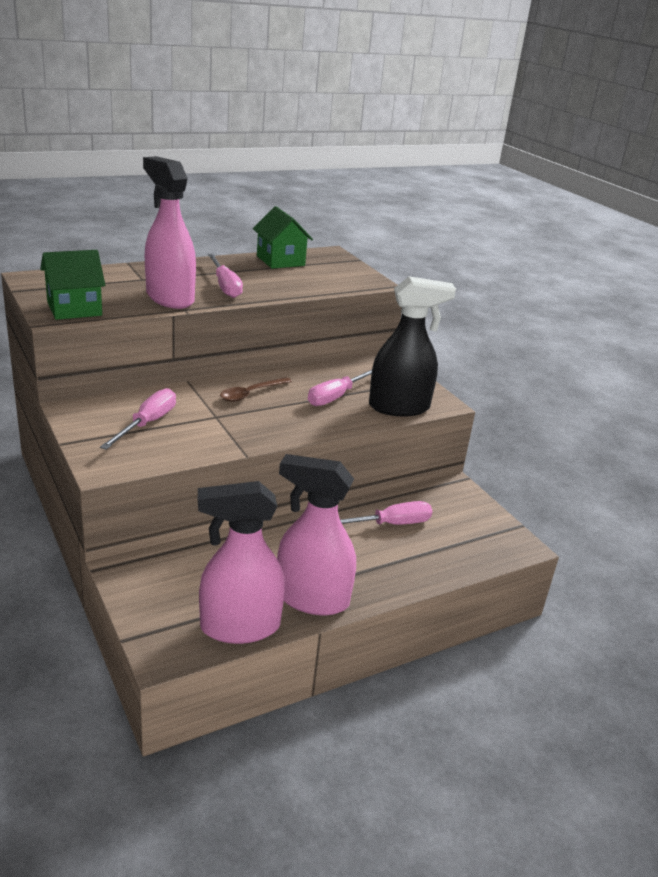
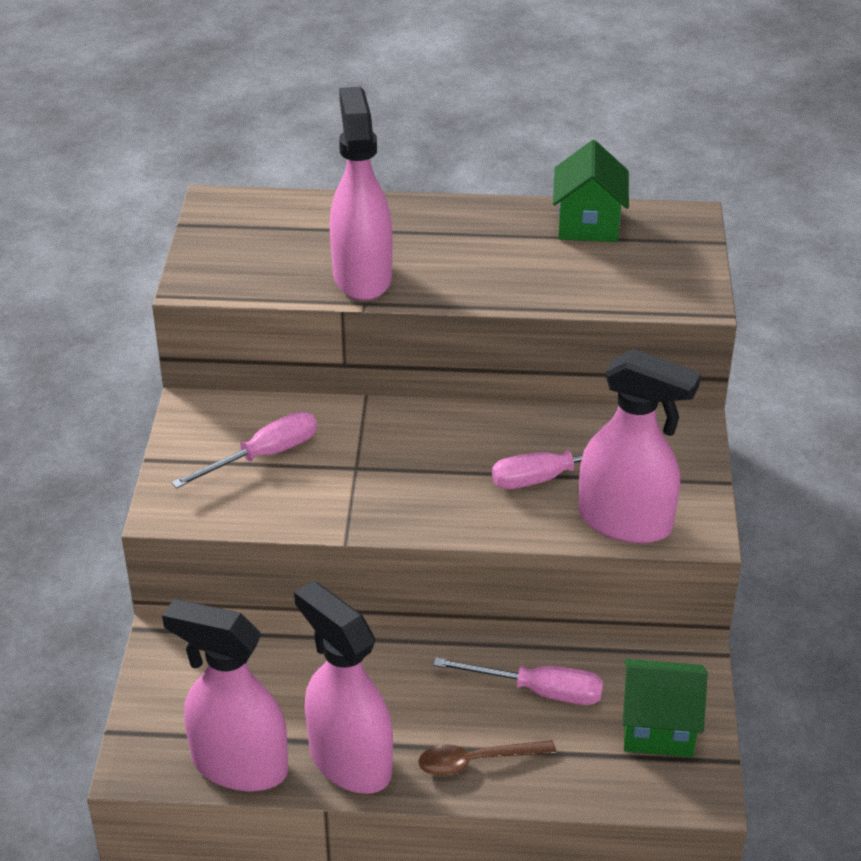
camera: 35 degrees right, 10 degrees up
(74, 309) = (227, 274): green house -> green house (658, 728)
(225, 286) = (458, 266): pink screwdriver -> none
(251, 394) = (432, 440): brown spoon -> brown spoon (476, 761)
(399, 407) = (626, 522): black spray bottle -> pink spray bottle

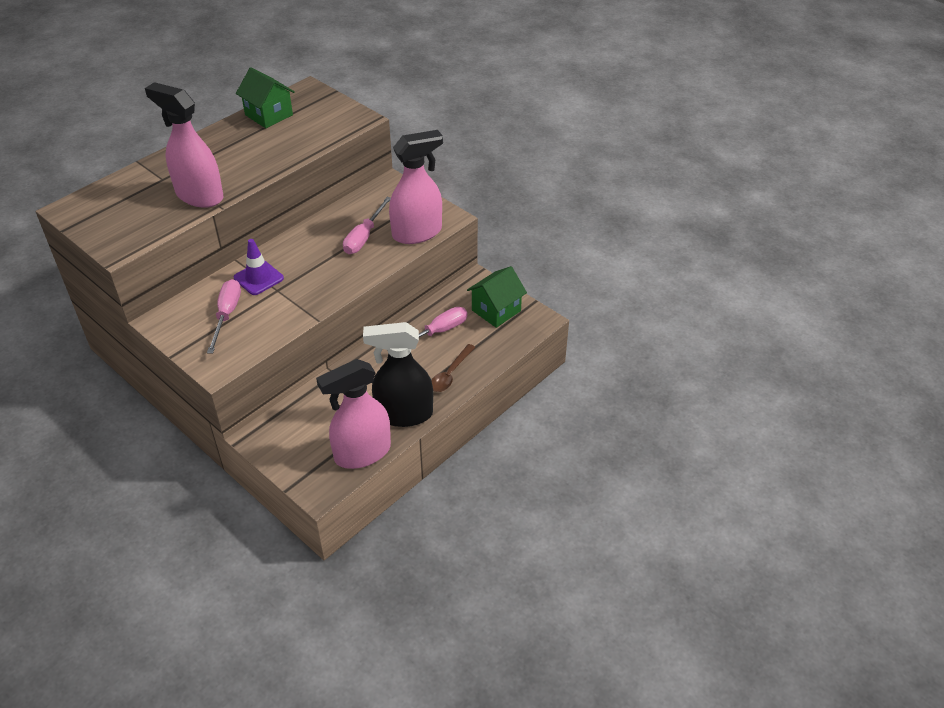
camera: 50 degrees left, 5 degrees up
(349, 761) = (403, 414): pink spray bottle -> black spray bottle
(357, 437) = (258, 278): none -> purple traffic cone

